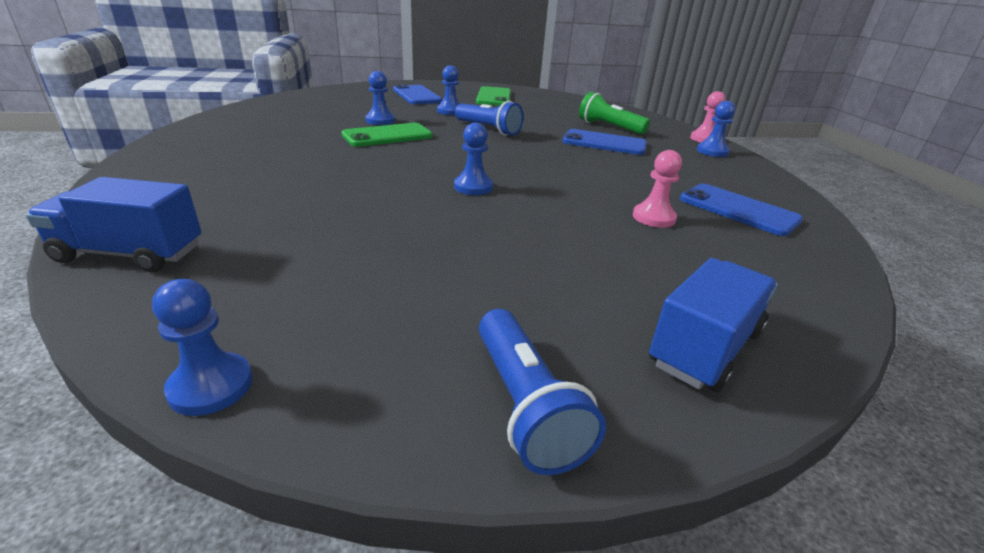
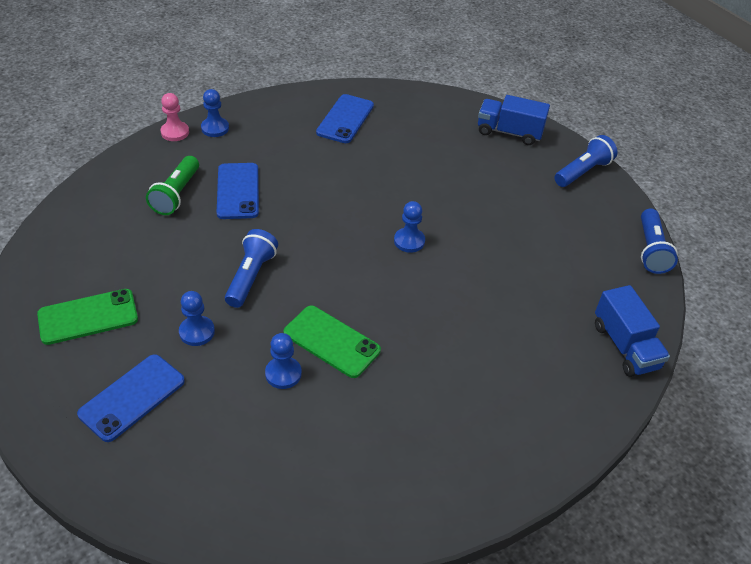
camera: 115 degrees left, 15 degrees up
(211, 386) = (651, 250): blue pawn -> blue flashlight
(653, 218) = (389, 152): pink pawn -> none

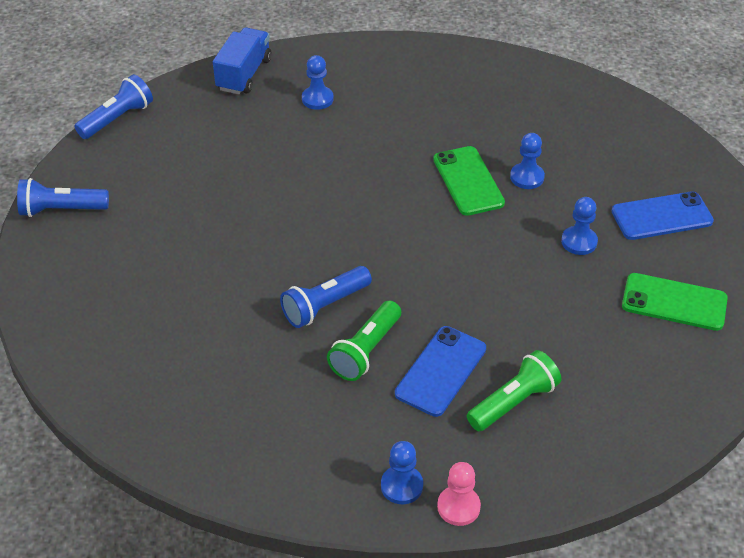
camera: 140 degrees left, 0 degrees up
(251, 276) = (496, 267): blue flashlight -> blue flashlight (325, 306)
(296, 181) = (366, 351): none -> green flashlight
(345, 119) = (226, 412): blue phone -> none
(409, 241) = (316, 228): blue pawn -> blue pawn (317, 99)
(509, 132) = (66, 291): blue truck -> none

